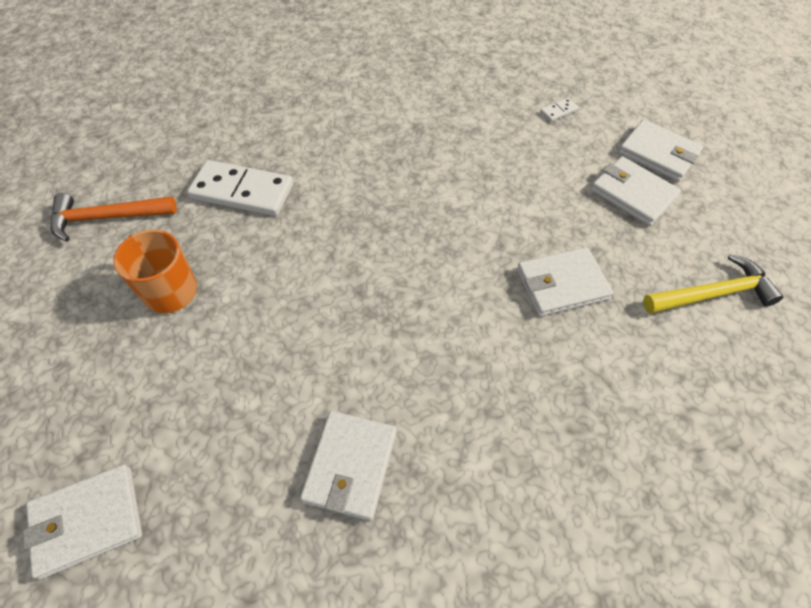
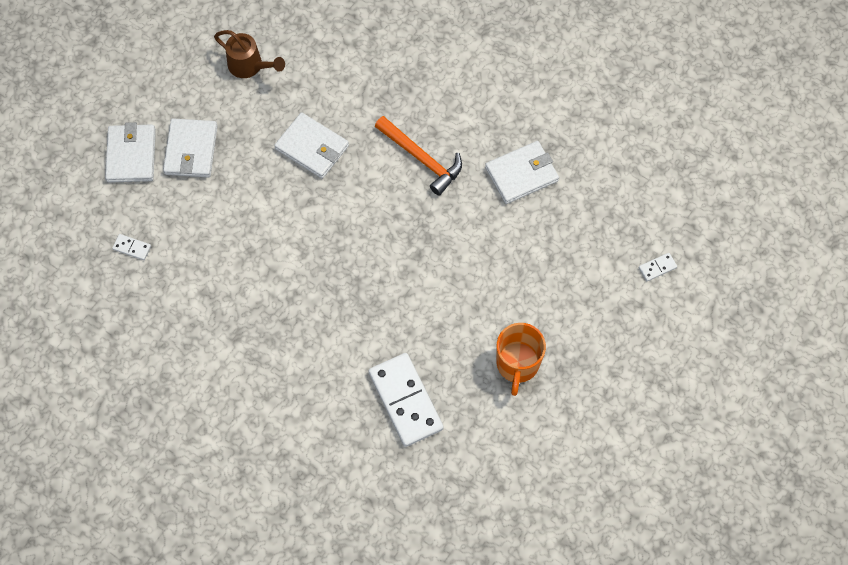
camera: 130 degrees left, 10 degrees up
(88, 521) = (657, 267): white wallet -> white domino
(107, 217) = (507, 469): orange hammer -> orange hammer (421, 159)
(713, 294) = (249, 66): yellow hammer -> brown watering can

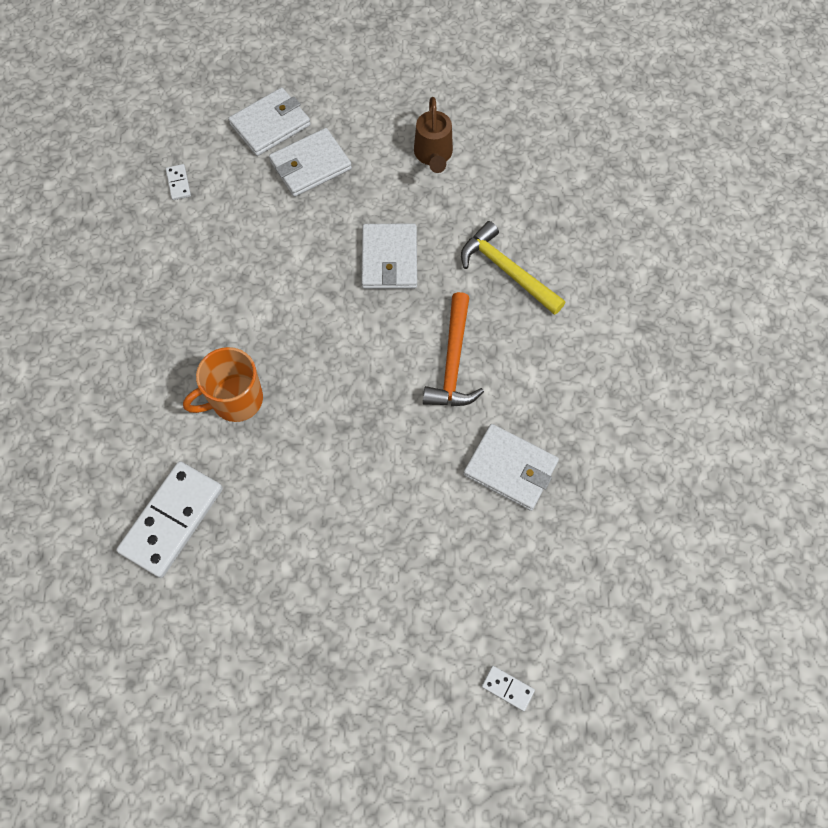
camera: 55 degrees right, 0 degrees up
(379, 82) = (507, 270): none -> yellow hammer
(517, 364) = (285, 608): orange mug -> orange mug (235, 400)

